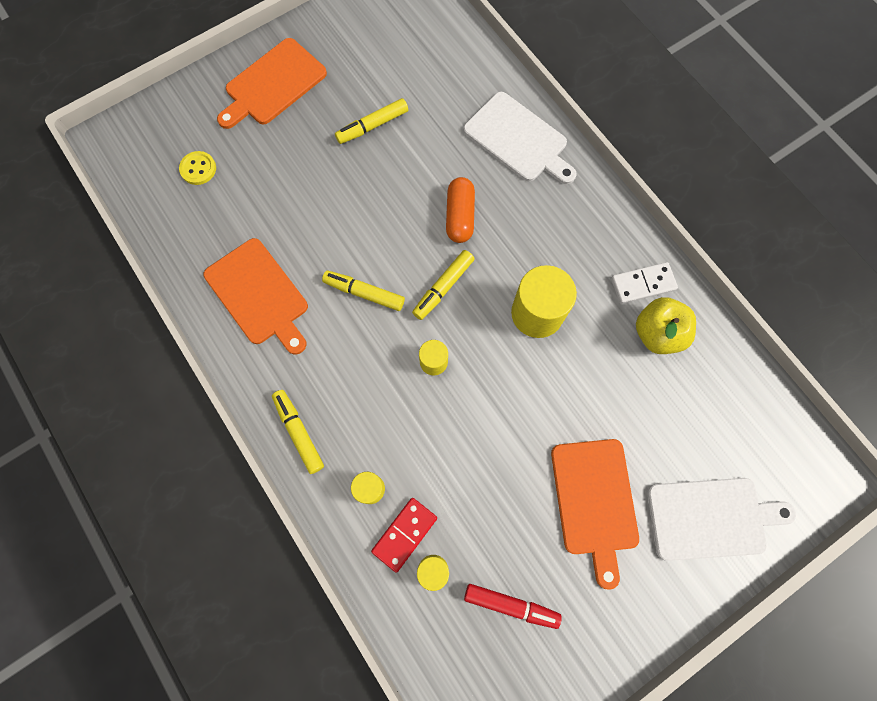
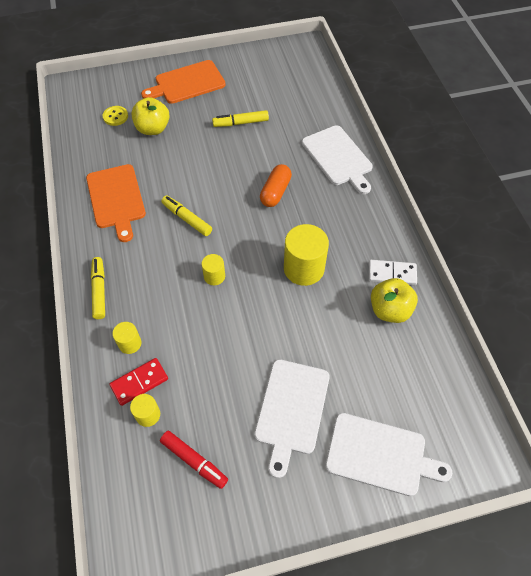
camera: 20 degrees right, 15 degrees down
(259, 172) = (153, 129): none -> yellow apple
(443, 287) = (243, 232): yellow marker -> none
(594, 501) = (291, 410): orange cutting board -> white cutting board

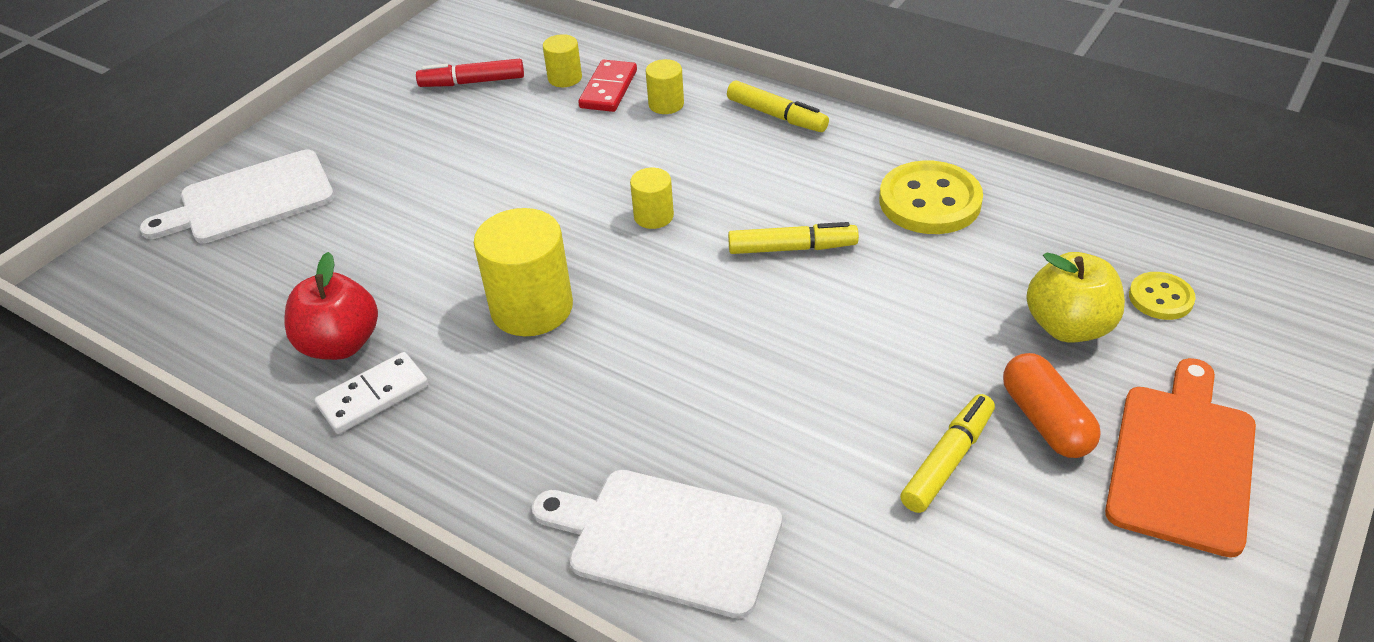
camera: 140 degrees right, 15 degrees down
(116, 199) = (930, 201): orange cutting board -> yellow button
(275, 192) = (709, 382): orange capsule -> orange capsule (1045, 421)
(291, 410) = (399, 170): white cutting board -> none
(389, 310) = (340, 344): yellow apple -> red apple

